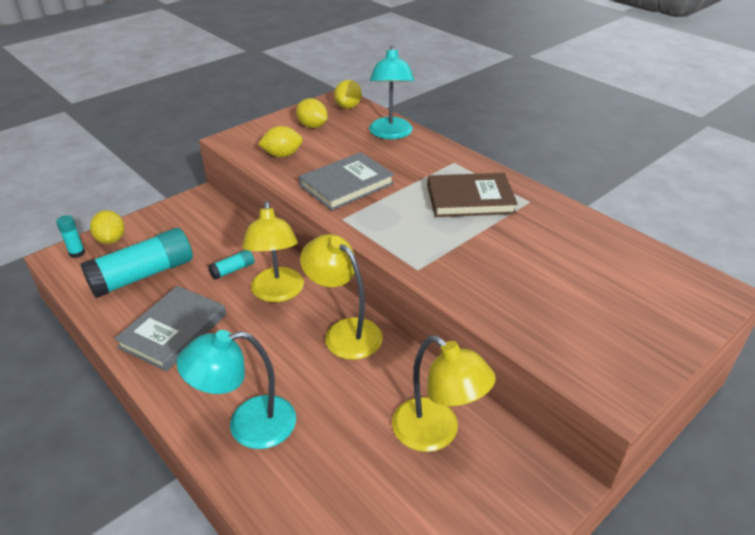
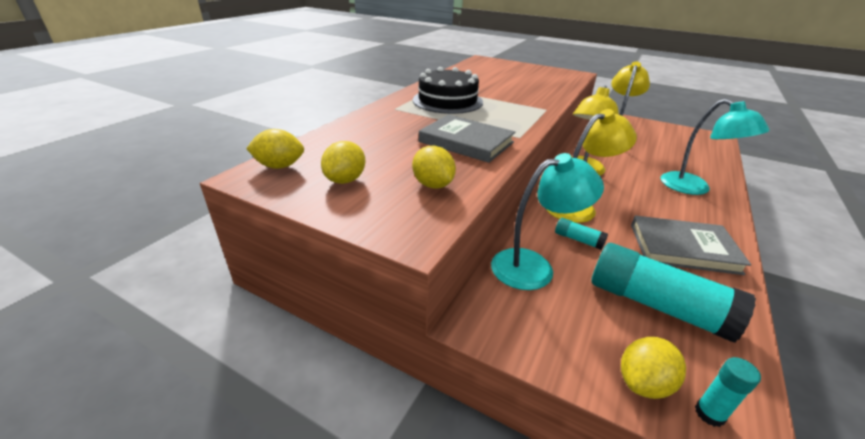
camera: 110 degrees left, 5 degrees down
(390, 134) = (350, 135): turquoise lamp -> turquoise lamp (534, 266)
(470, 199) = (447, 101): brown book -> black cake

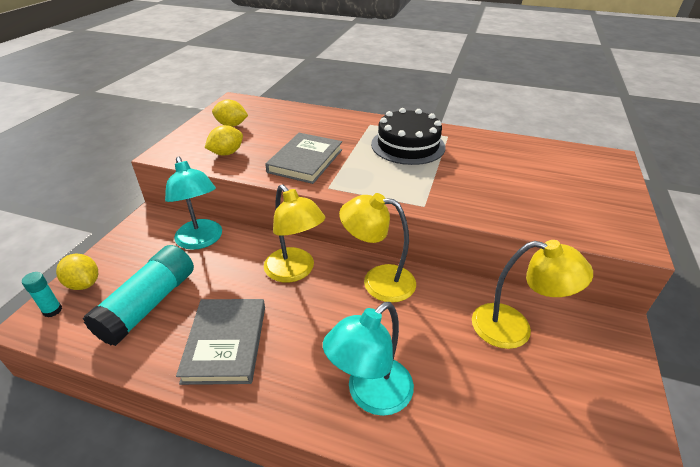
camera: 80 degrees right, 5 degrees up
(279, 166) = (248, 104): yellow lemon -> none
(578, 240) = (237, 267): turquoise glue stick -> none

